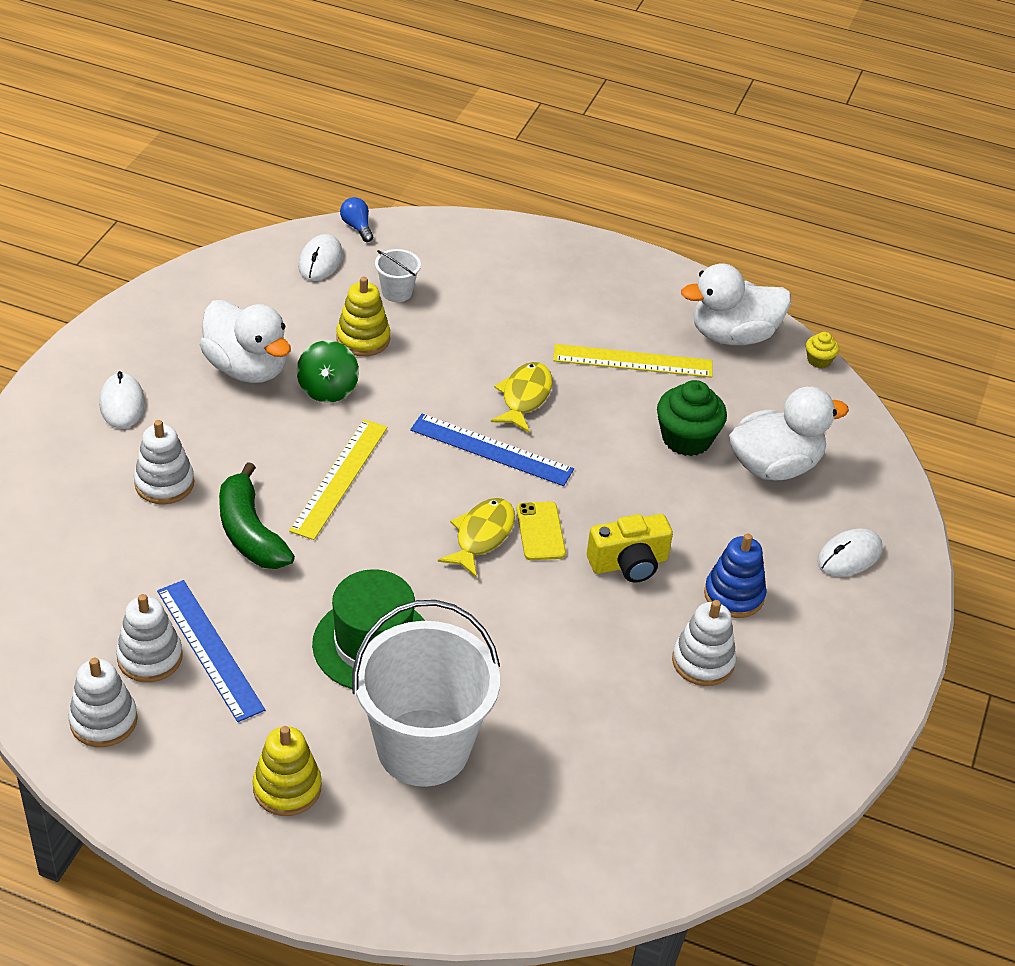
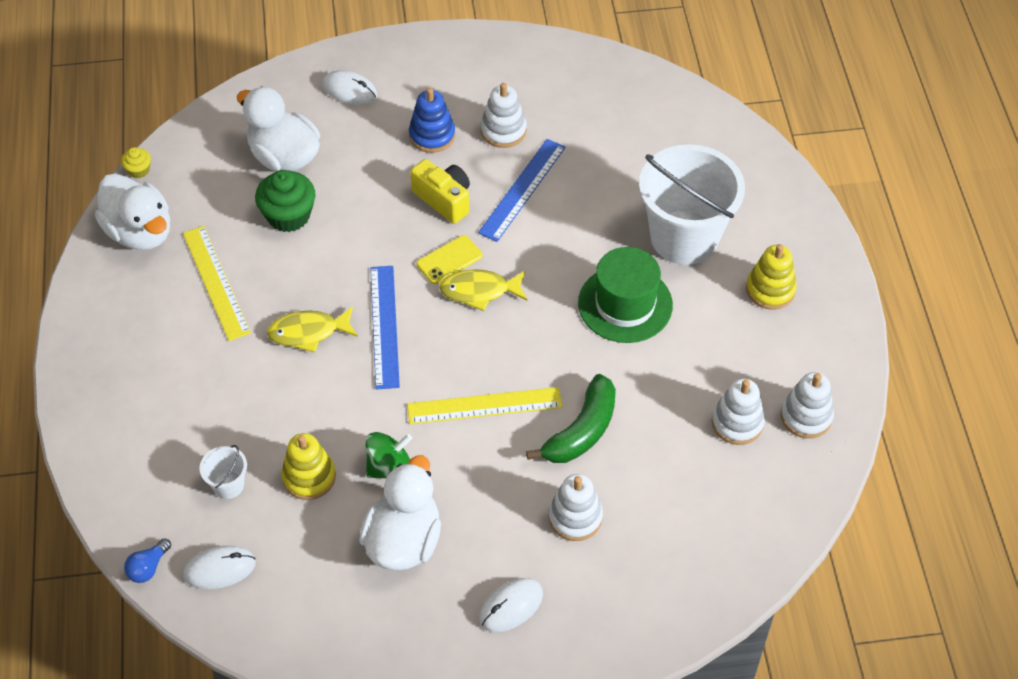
camera: 115 degrees left, 10 degrees up
(209, 649) = (702, 392): blue ruler -> blue ruler (522, 189)

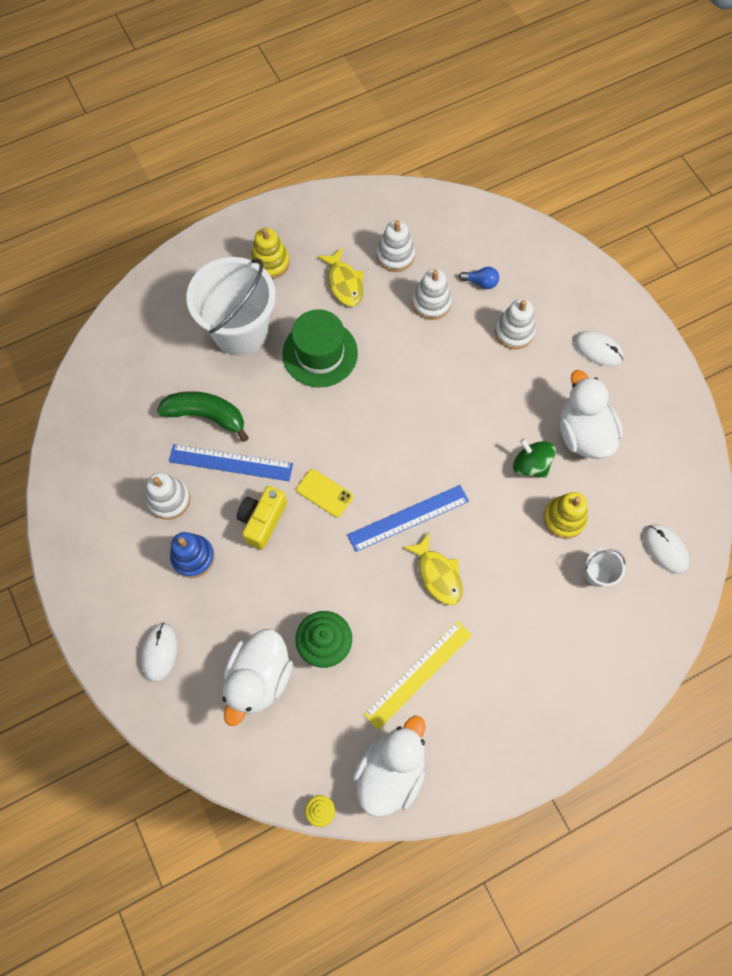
camera: 110 degrees left, 15 degrees up
(148, 567) = (689, 601): blue light bulb -> blue light bulb (481, 282)
(404, 540) = (583, 433): white duck -> white duck turned 75 degrees clockwise
(479, 291) = (347, 459): yellow fish -> yellow fish (344, 283)
(484, 406) = (450, 419): yellow ruler -> none
(582, 431) = (443, 349): green banana -> green banana (206, 415)
(806, 416) = (372, 217): white stacking toy -> white stacking toy (431, 303)

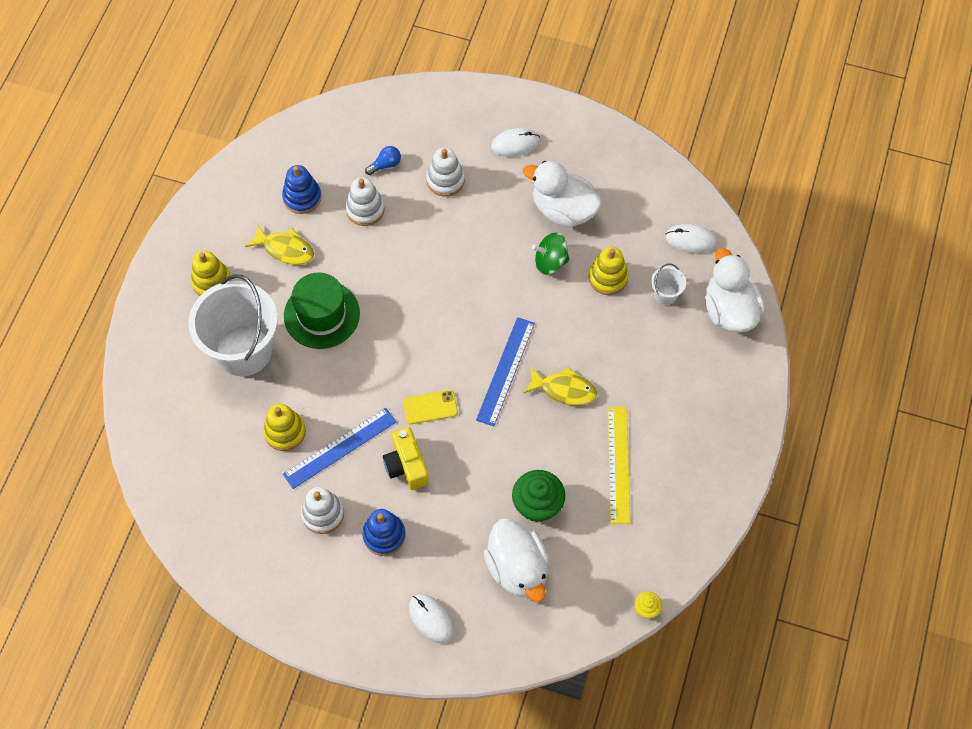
camera: 45 degrees left, 5 degrees down
(206, 415) = (285, 432): green banana -> yellow stacking toy
(390, 770) = (664, 540): white duck -> white duck (729, 310)
(395, 256) = (302, 197): white stacking toy -> blue stacking toy

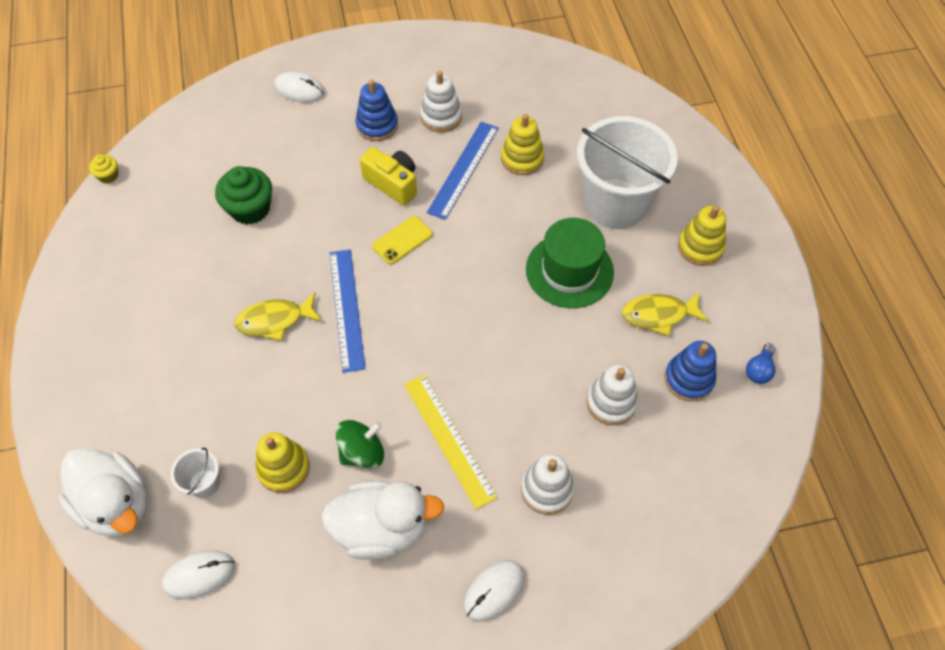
camera: 150 degrees right, 5 degrees down
(385, 165) = (630, 470): blue light bulb -> blue light bulb (759, 370)
(517, 568) = (243, 154): white duck -> none
(618, 464) = (184, 277): yellow ruler -> yellow ruler (449, 439)

